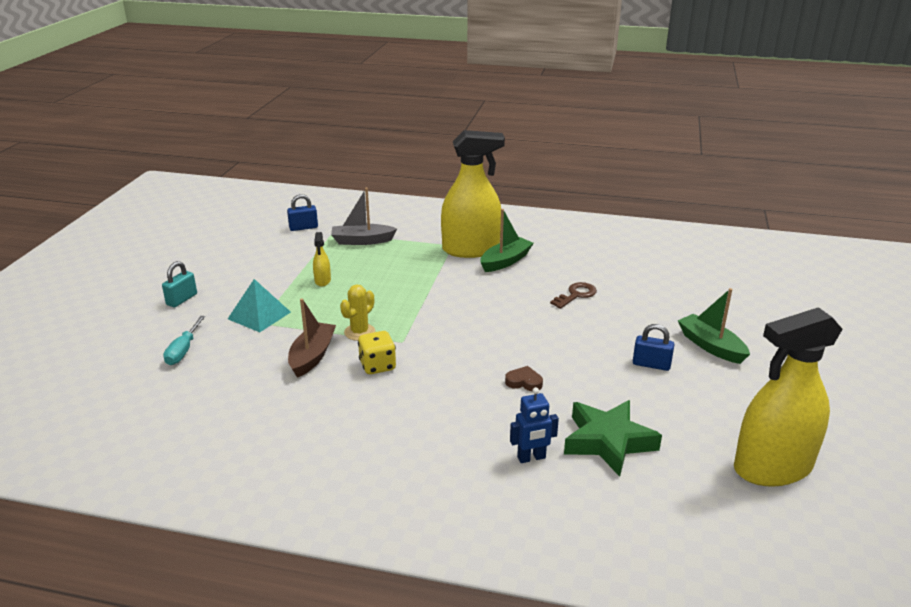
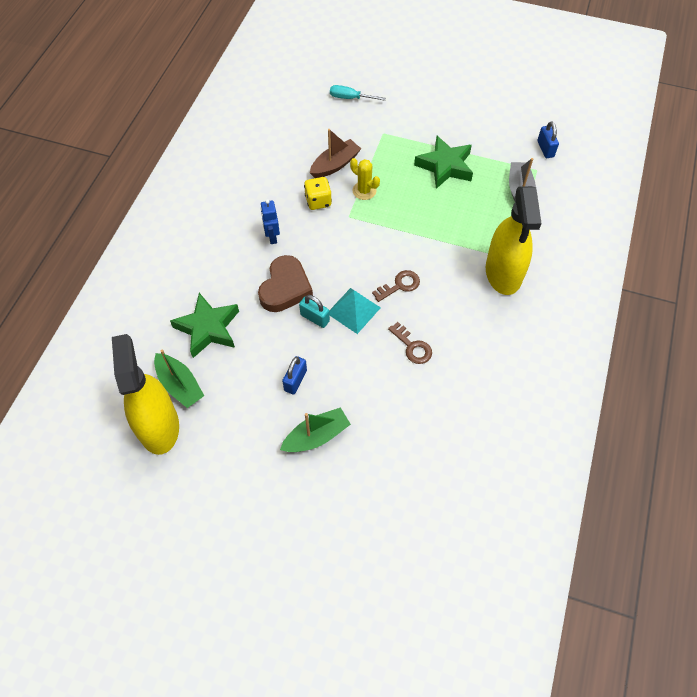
camera: 95 degrees right, 30 degrees up
(182, 299) = (419, 88): turquoise padlock -> turquoise padlock (315, 318)
(259, 315) = (393, 132): turquoise pyramid -> turquoise pyramid (353, 310)
(312, 356) = (335, 165): brown boat -> brown boat turned 60 degrees counterclockwise
(322, 281) = (445, 166): yellow spray bottle -> green star
(500, 304) = (399, 285): none -> brown key
(505, 261) = (479, 299): green boat -> green boat (180, 385)
(524, 382) = (285, 288): brown heart -> brown heart, size x2.14
(531, 458) = (201, 281): blue robot -> blue robot (272, 237)

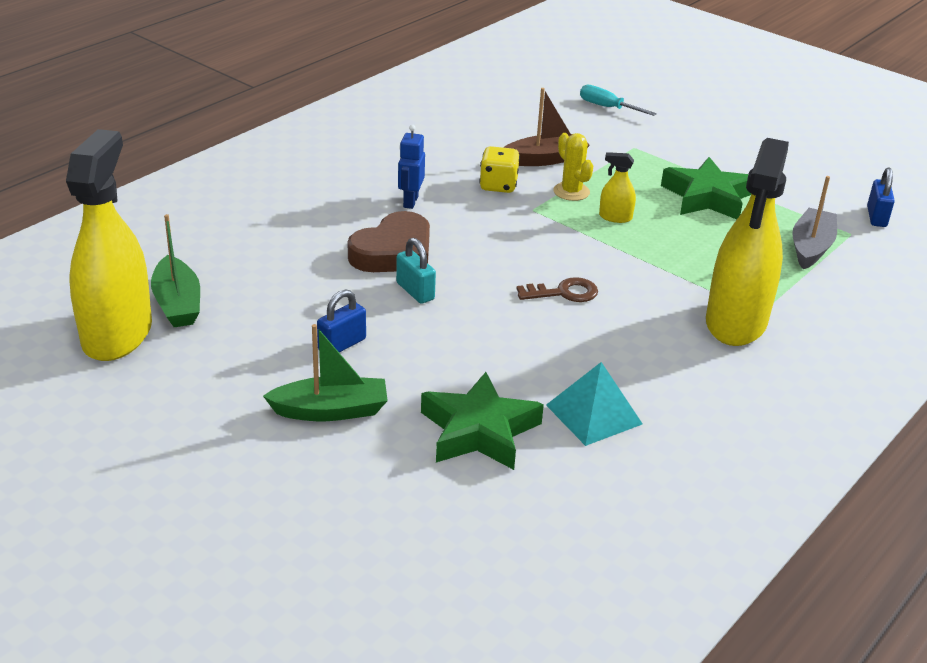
camera: 20 degrees right, 25 degrees down
(208, 328) = (258, 261): green star -> green star (479, 431)
(353, 310) = (477, 299): turquoise pyramid -> turquoise pyramid (594, 414)
(400, 205) = (615, 217): none -> yellow spray bottle
(412, 346) = (542, 359): brown key -> none

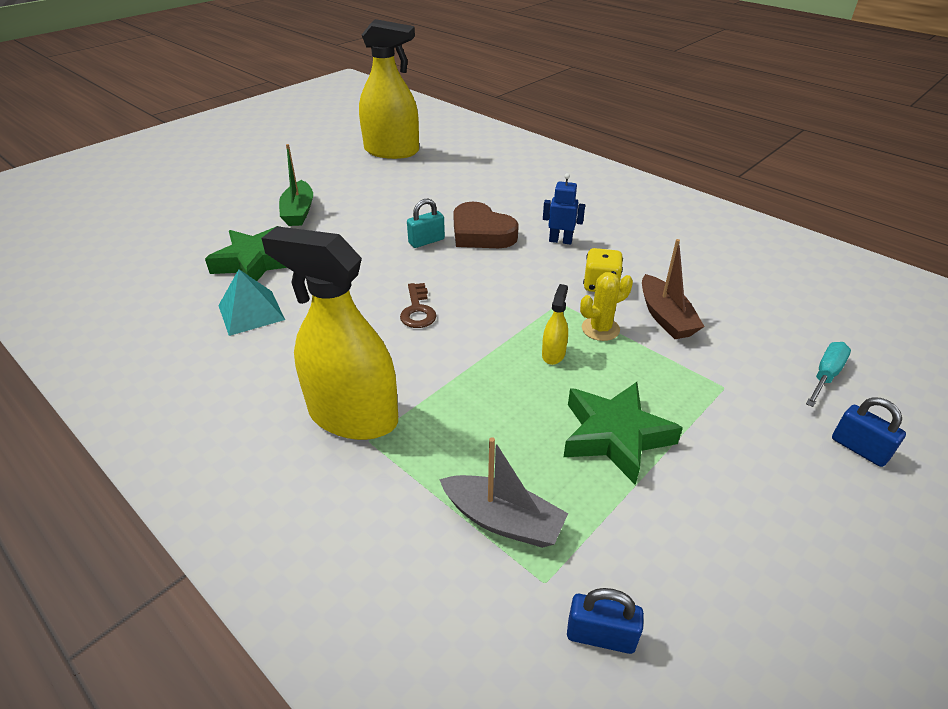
camera: 95 degrees right, 5 degrees up
(177, 304) = (420, 164): green boat -> none
(342, 345) = (366, 214): blue padlock -> blue padlock (859, 449)

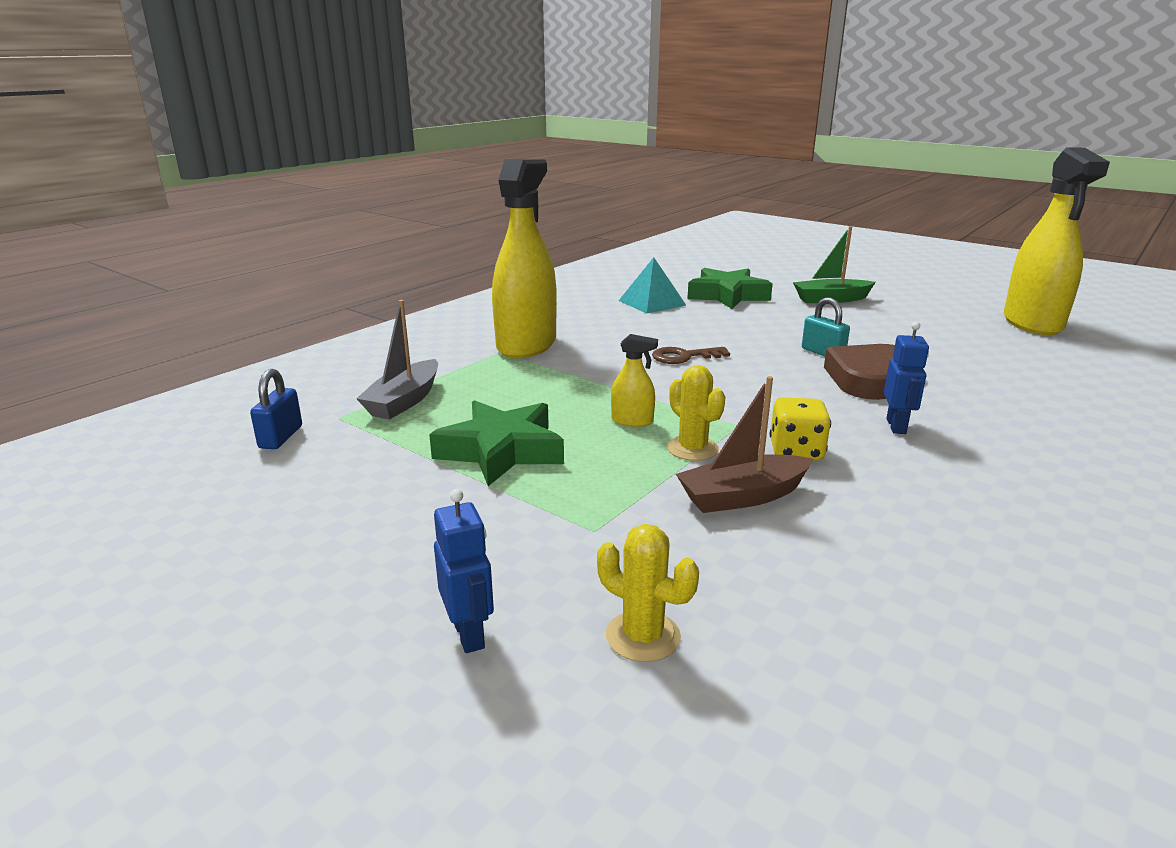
camera: 85 degrees right, 15 degrees down
(826, 375) = (643, 636): turquoise screwdriver -> yellow cactus
(859, 449) = (469, 634): blue padlock -> blue robot

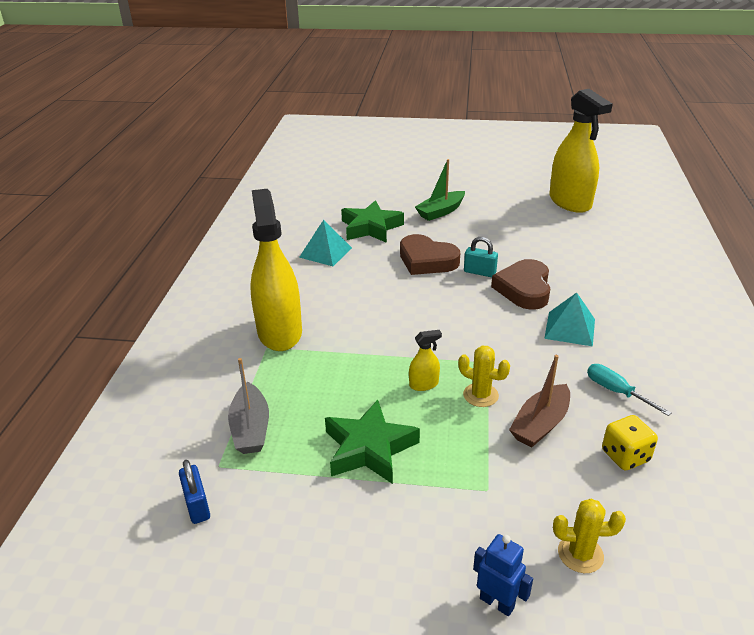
camera: 30 degrees left, 10 degrees up
(684, 357) = (400, 306): brown key -> none
(764, 331) = (427, 260): none -> brown heart
(796, 452) = (537, 373): yellow dice -> yellow dice (625, 456)
(896, 426) = (570, 328): blue robot -> turquoise pyramid
(899, 500) = (615, 391): none -> turquoise screwdriver

